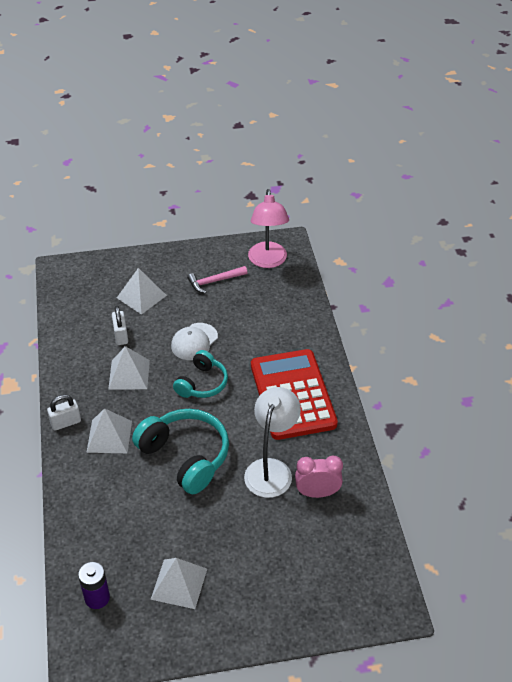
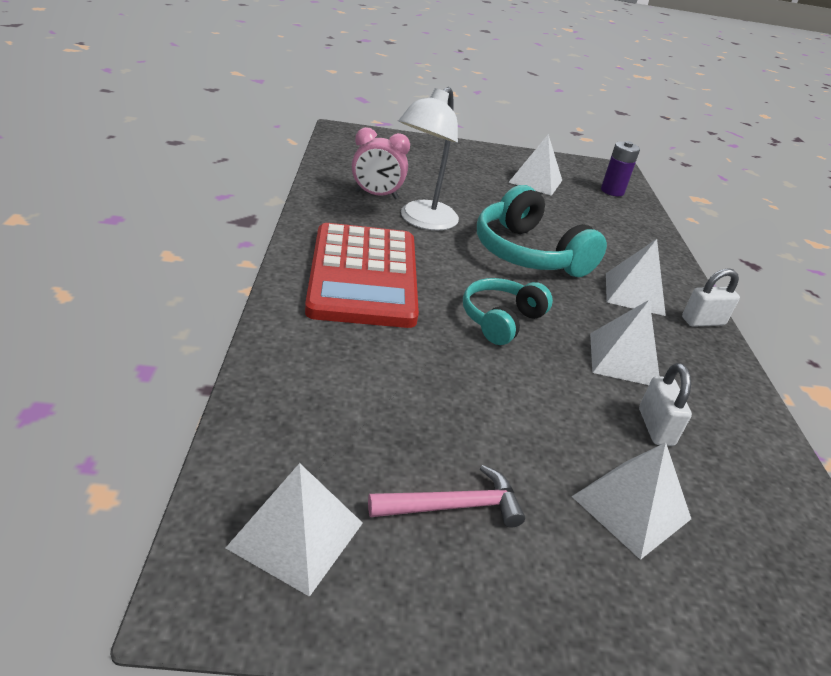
camera: 175 degrees left, 10 degrees down
(194, 342) = (511, 383): white cap -> none
(268, 261) = (296, 535): pink lamp -> white pyramid

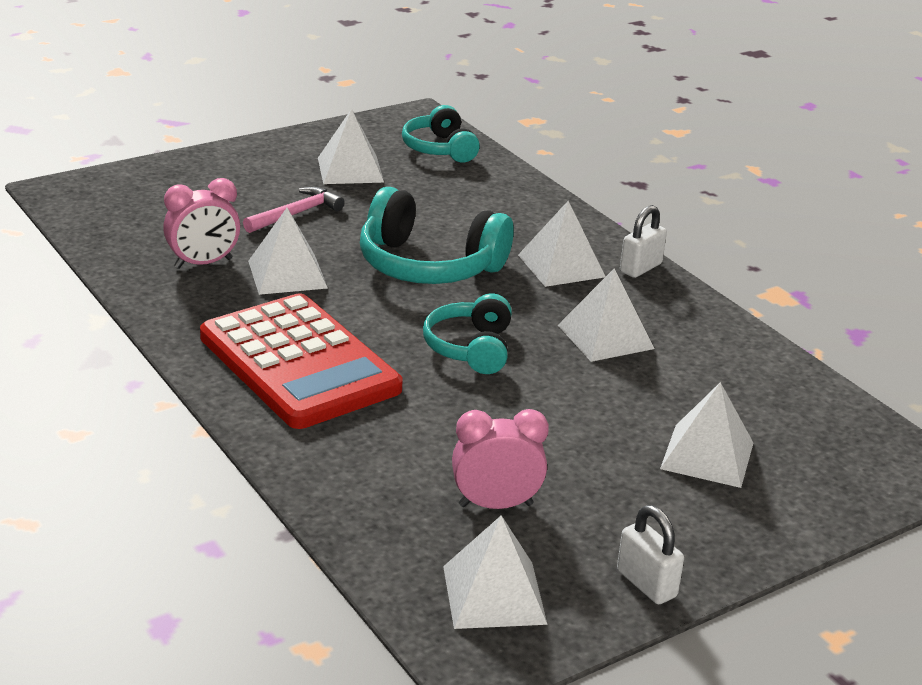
camera: 30 degrees left, 5 degrees down
(388, 451) = (495, 505): none -> pink clock
(422, 221) = (287, 274): white lamp -> white pyramid
(454, 506) = (584, 518): pink hammer -> pink hammer (296, 214)
(612, 191) = (439, 149): purple battery -> turquoise headphones
(655, 427) = (676, 385): white padlock -> white padlock (646, 584)

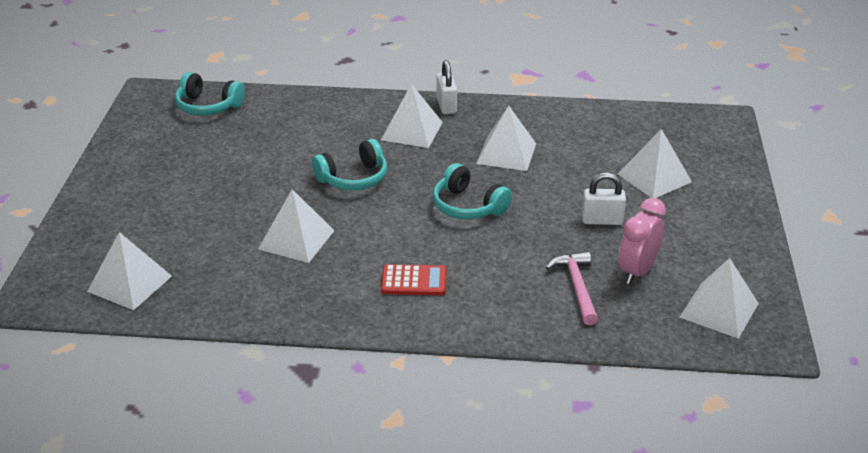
camera: 50 degrees left, 5 degrees up
(203, 263) = (237, 270): pink clock -> none
(296, 214) = (220, 202): pink hammer -> pink hammer (577, 287)
(299, 363) = (414, 281): red calculator -> red calculator, size x0.41
(350, 170) = (187, 153): white pyramid -> white pyramid (130, 283)
(428, 265) = (353, 178): turquoise headphones -> turquoise headphones, size x0.62
(646, 584) = (749, 253): white padlock -> white padlock (602, 220)

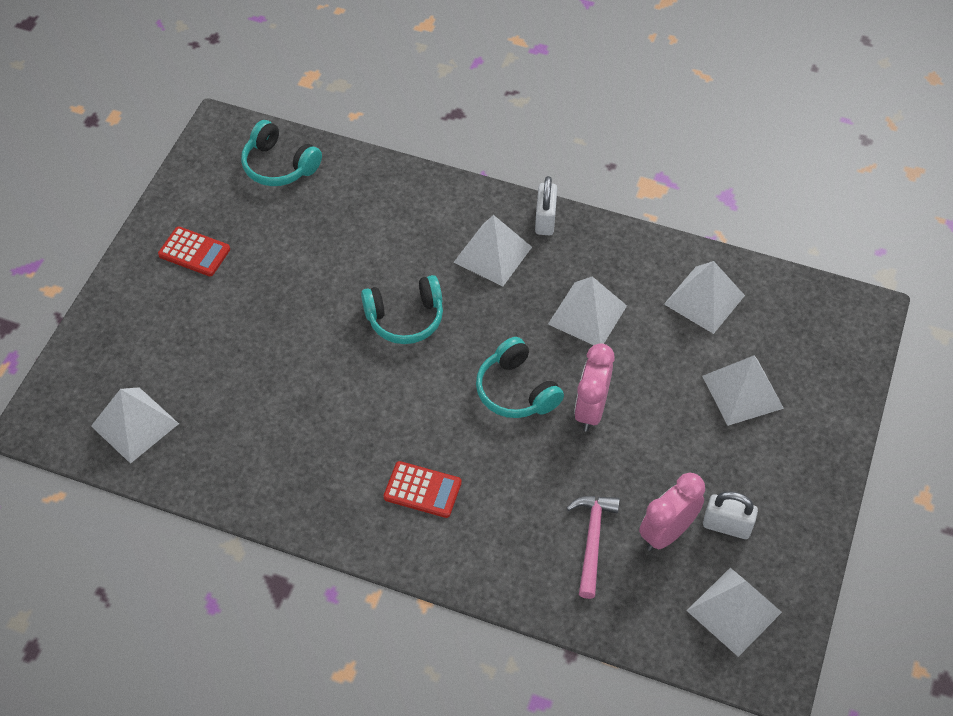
camera: 15 degrees right, 20 degrees up
(150, 167) = (194, 252): none -> red calculator
(296, 239) = (318, 399): white pyramid -> white pyramid (704, 299)
(536, 208) = (590, 409): none -> pink clock
(602, 220) = (657, 446): white padlock -> white padlock (726, 526)

